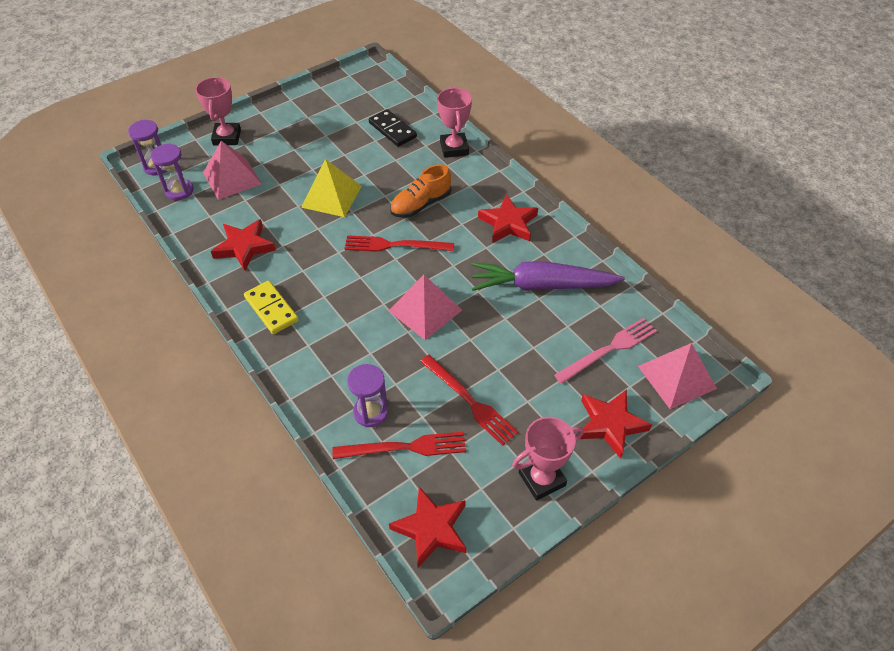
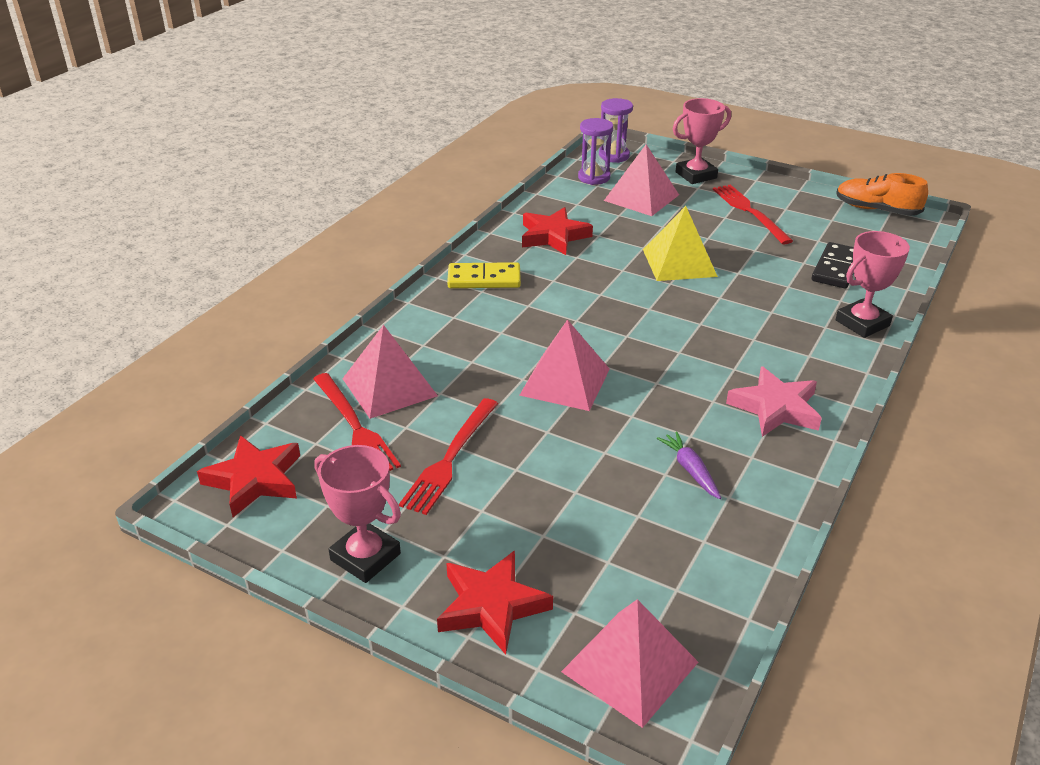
camera: 65 degrees right, 15 degrees down
(271, 309) = (484, 279): yellow domino -> yellow domino turned 60 degrees clockwise
(371, 412) = (389, 387): purple hourglass -> pink pyramid
(394, 245) = (647, 328): red fork -> red fork (749, 212)
(421, 204) = (733, 327): orange shoe -> orange shoe (876, 210)
(508, 223) = (775, 408): red star -> pink star
(541, 285) = (690, 470): purple carrot -> purple carrot, size x0.43
(609, 349) = (626, 571): pink fork -> none

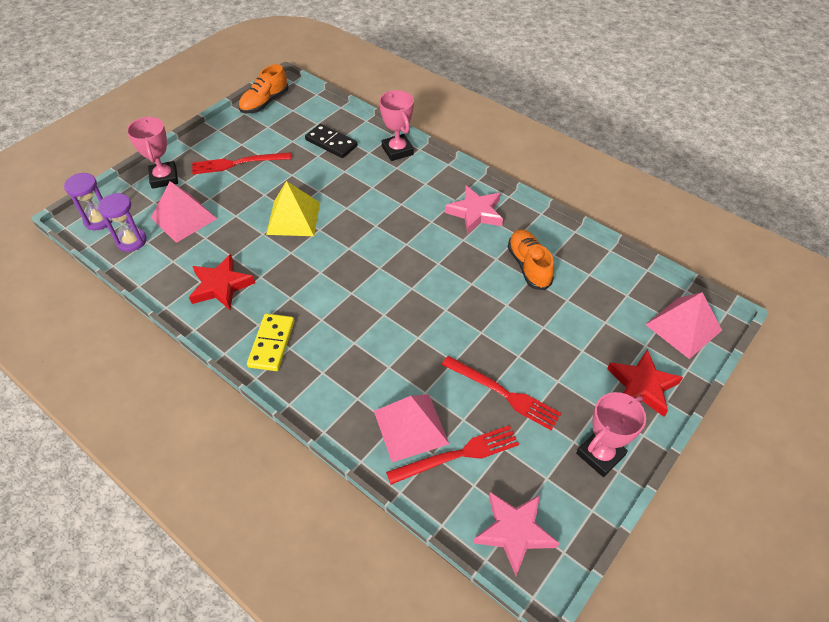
camera: 80 degrees left, 15 degrees up
(254, 480) = (514, 532): red star -> pink star
(565, 381) = (427, 312): pink pyramid -> none
(690, 470) = (528, 266): purple carrot -> orange shoe

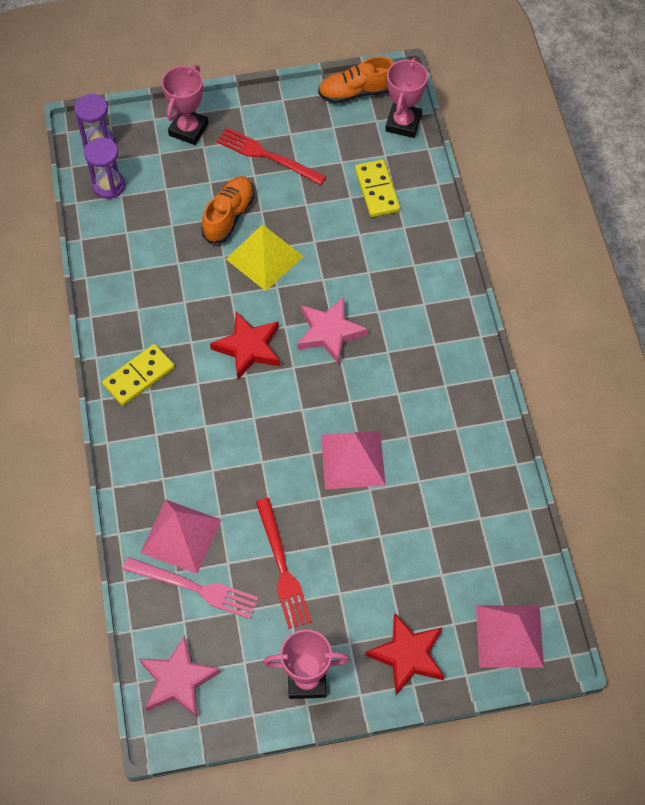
camera: 40 degrees right, 10 degrees up
(184, 218) = (170, 190): pink pyramid -> pink pyramid (352, 460)
(221, 286) = (145, 287): red star -> red star (248, 348)
(331, 143) = (377, 190): black domino -> yellow domino
(397, 150) = (434, 244): pink trophy -> pink trophy (403, 123)
(458, 455) = (195, 588): red fork -> pink fork
(475, 213) = (439, 372): pink star -> pink star (329, 332)
(528, 266) = (431, 466): orange shoe -> orange shoe (229, 216)

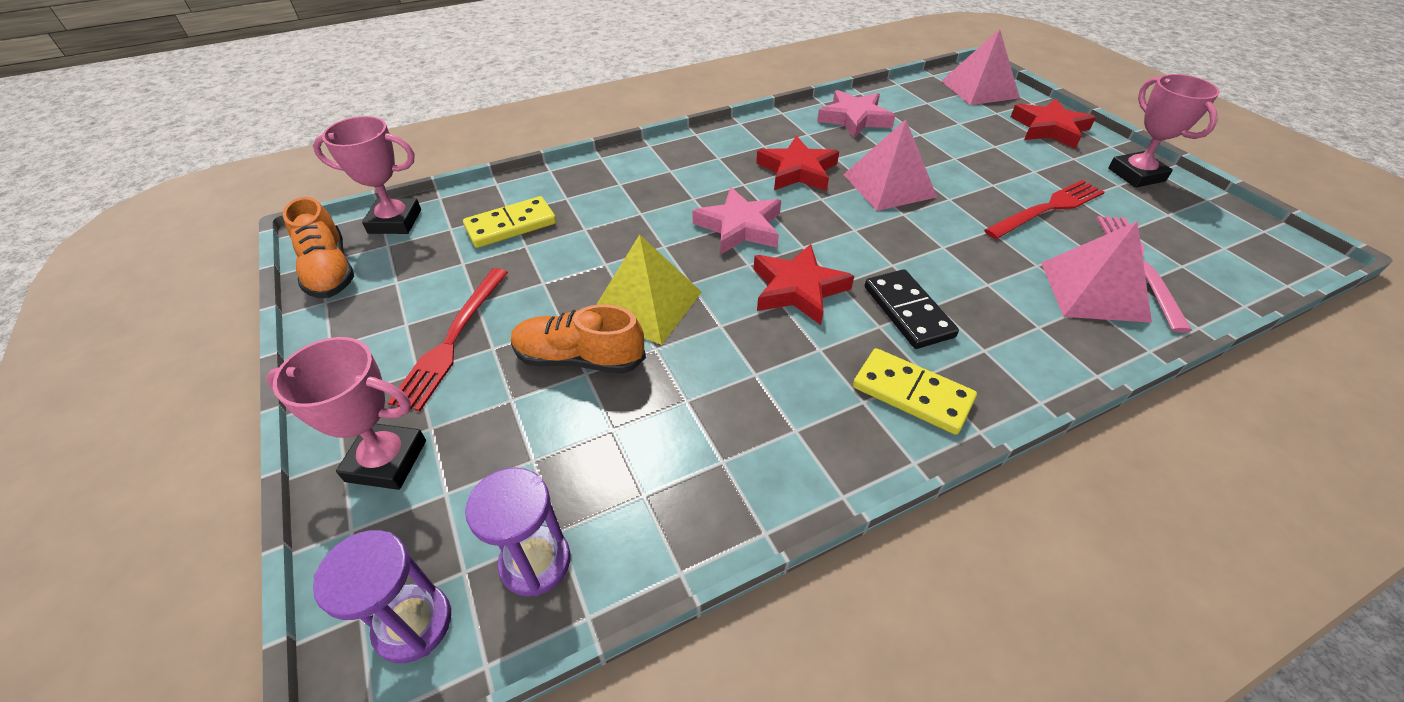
camera: 105 degrees left, 15 degrees down
(178, 680) = (1245, 254): pink star -> pink star (854, 119)
(204, 405) = (907, 311): none -> black domino
(395, 397) = (797, 170): none -> red star

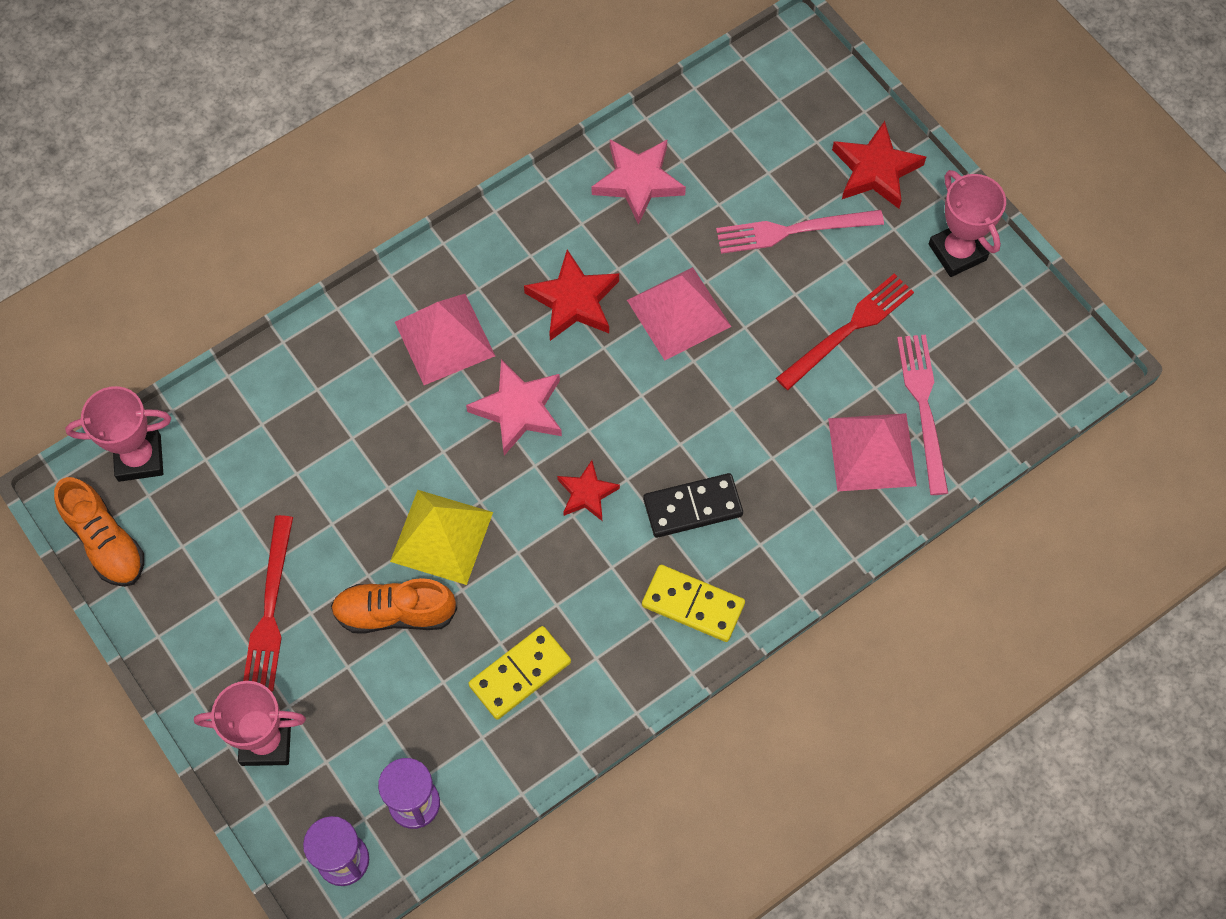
camera: 10 degrees left, 20 degrees up
(511, 225) = (270, 444): yellow domino -> yellow domino (520, 673)
(798, 289) = (587, 493): red star -> red star, size x0.63
(907, 311) = (692, 507): black domino -> black domino turned 75 degrees counterclockwise
(979, 89) = (800, 87): pink pyramid -> pink pyramid (444, 338)
(985, 151) = (793, 230): none -> pink fork

